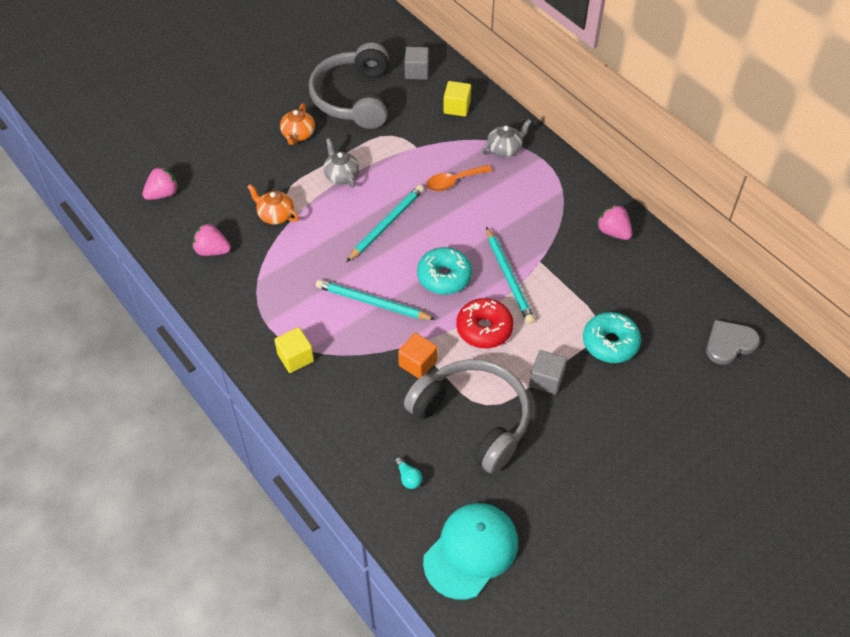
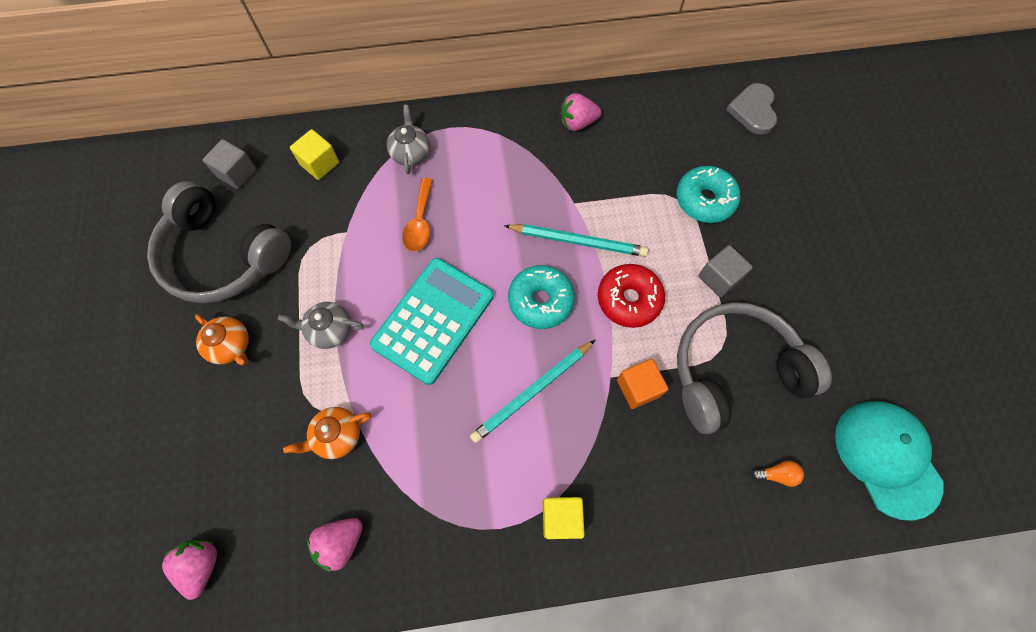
camera: 60 degrees left, 15 degrees up
(386, 224) = (433, 320): turquoise pencil -> turquoise calculator
(408, 477) = (776, 474): turquoise light bulb -> orange light bulb

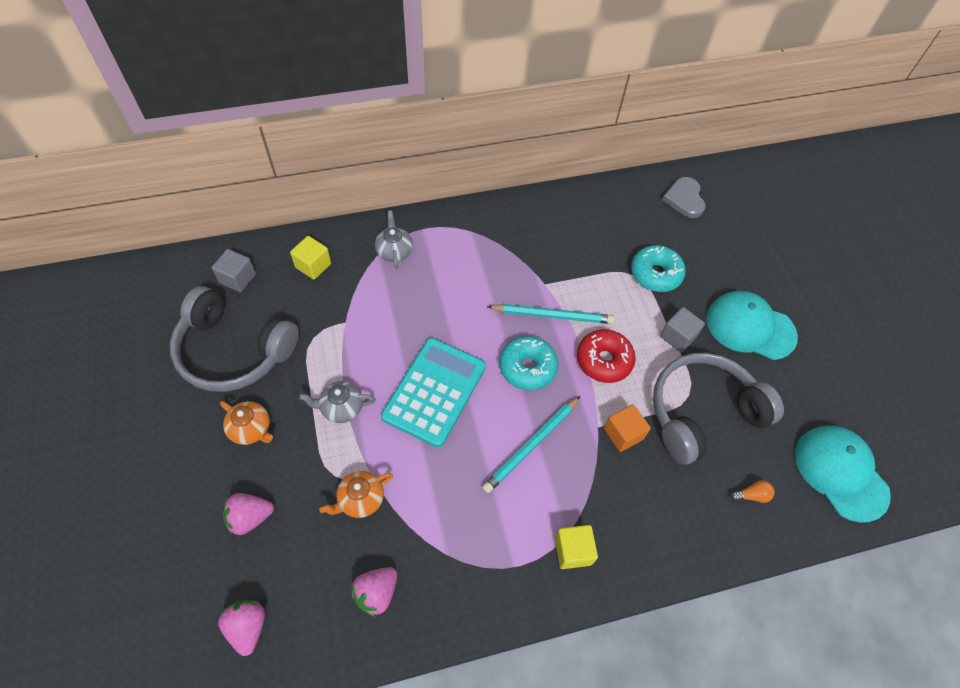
camera: 10 degrees left, 10 degrees down
(420, 222) = (411, 309): orange spoon -> none
(577, 123) = (537, 218): pink strawberry -> pink strawberry (250, 517)
(807, 273) = (750, 327): none -> turquoise cap

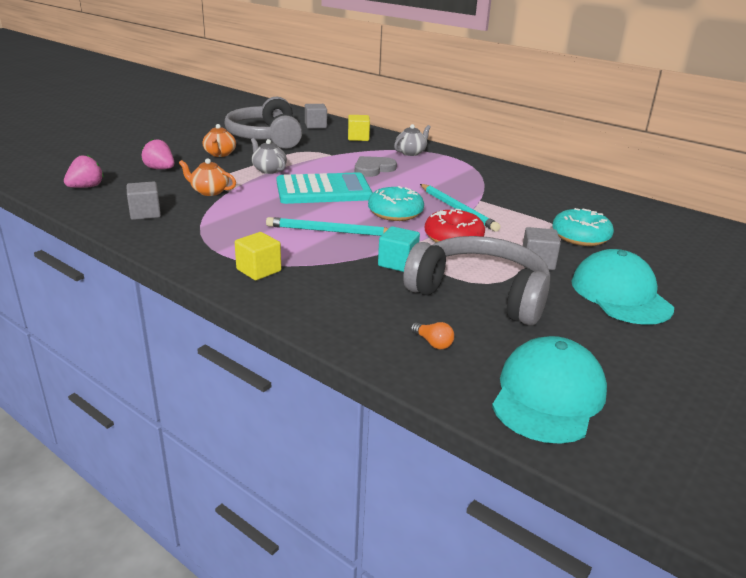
camera: 55 degrees right, 30 degrees down
(376, 593) = (145, 213): pink strawberry -> grey cube
(623, 434) = (397, 263): orange cube -> turquoise cube
(684, 199) = (686, 229): grey heart -> grey heart (373, 169)

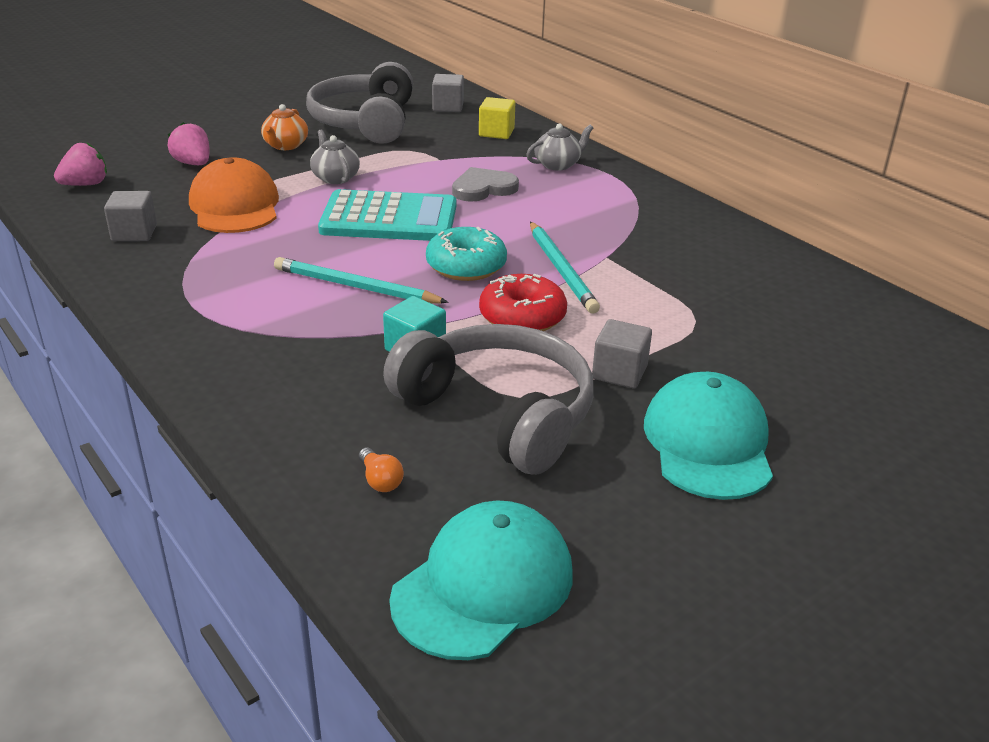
camera: 15 degrees right, 5 degrees up
(209, 191) = (235, 206): orange teapot -> orange cap
(259, 270) = (224, 337): yellow cube -> none
(580, 237) = (717, 337): turquoise donut -> none

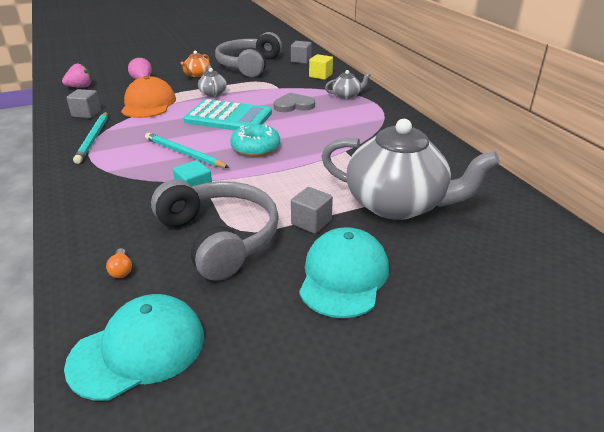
camera: 15 degrees right, 0 degrees up
(522, 317) = (270, 181): red donut -> none
(561, 270) = (312, 156): turquoise pencil -> turquoise pencil (93, 139)
(726, 331) = (397, 204): none -> grey teapot

